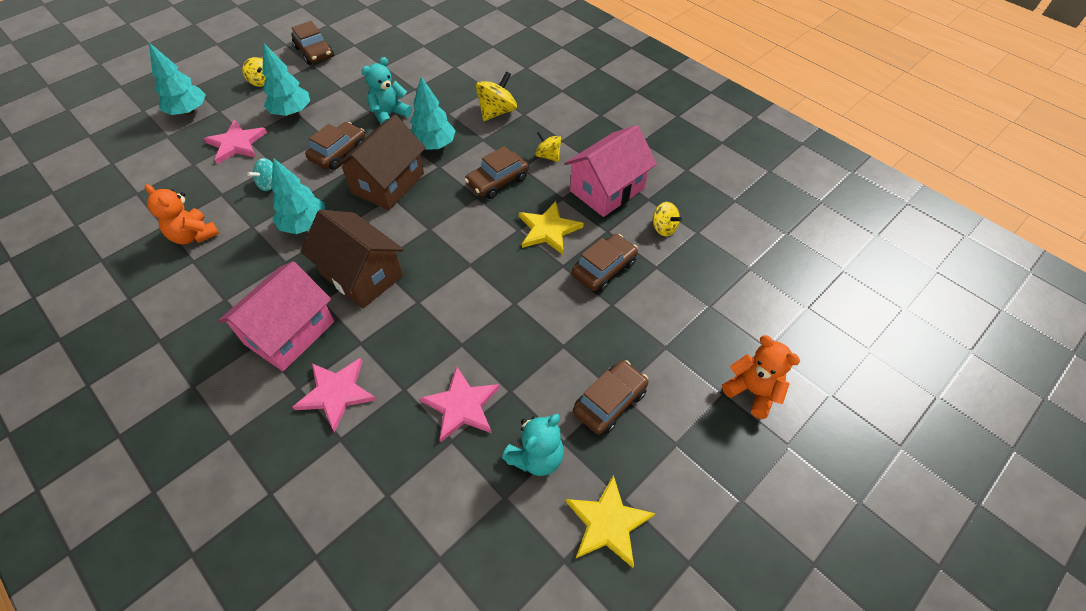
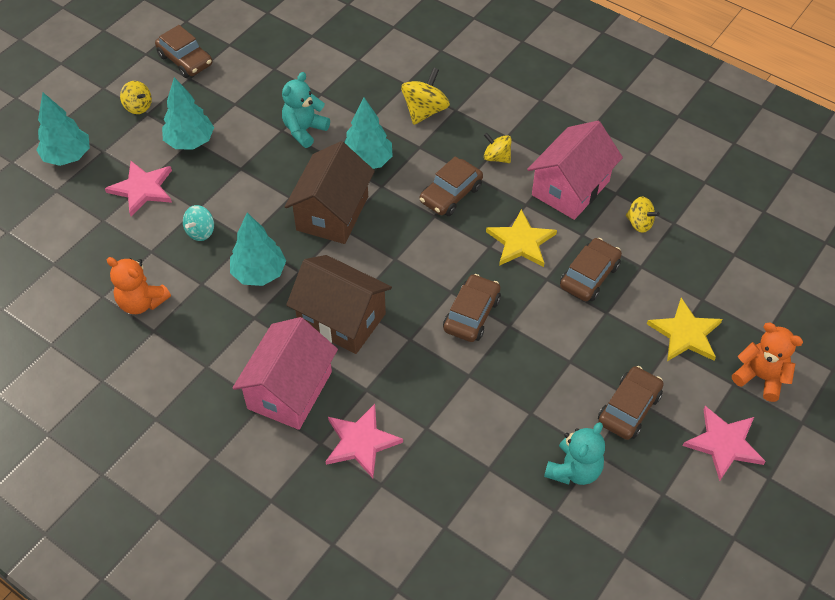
camera: 10 degrees left, 0 degrees up
(338, 152) = (264, 184): brown car -> brown car (471, 314)
(462, 406) = (488, 434): pink star -> pink star (724, 444)
(608, 523) = (655, 517): yellow star -> yellow star (685, 333)

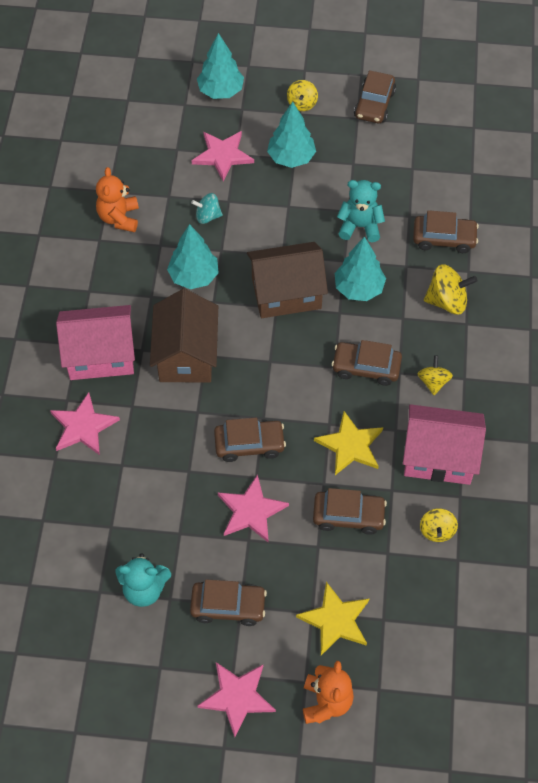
camera: 60 degrees right, 5 degrees up
(362, 83) = (444, 238): none -> brown car
(541, 345) = (251, 511): none -> pink star

